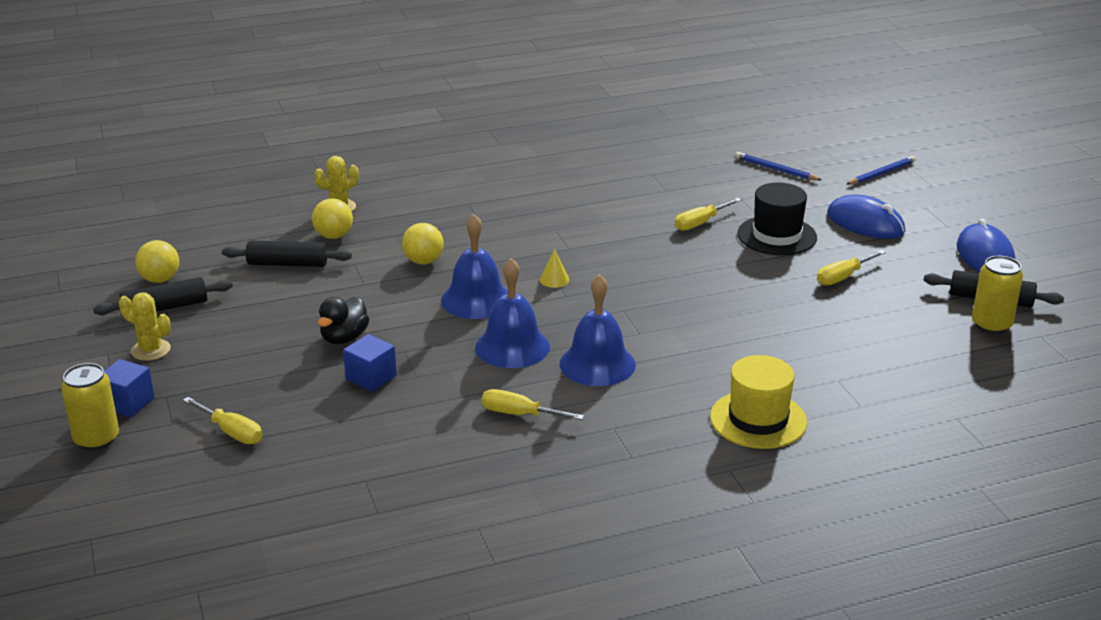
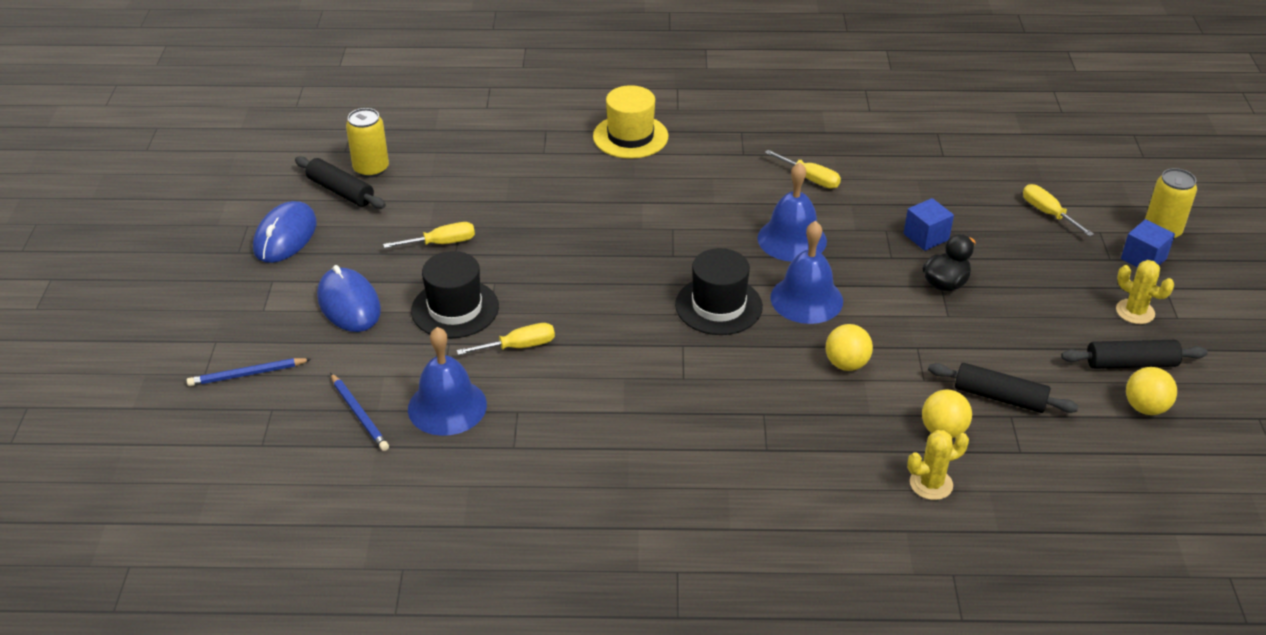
camera: 160 degrees left, 10 degrees up
(554, 280) = (718, 306): yellow cone -> black hat
(597, 364) = (726, 207): blue bell -> blue bell (447, 406)

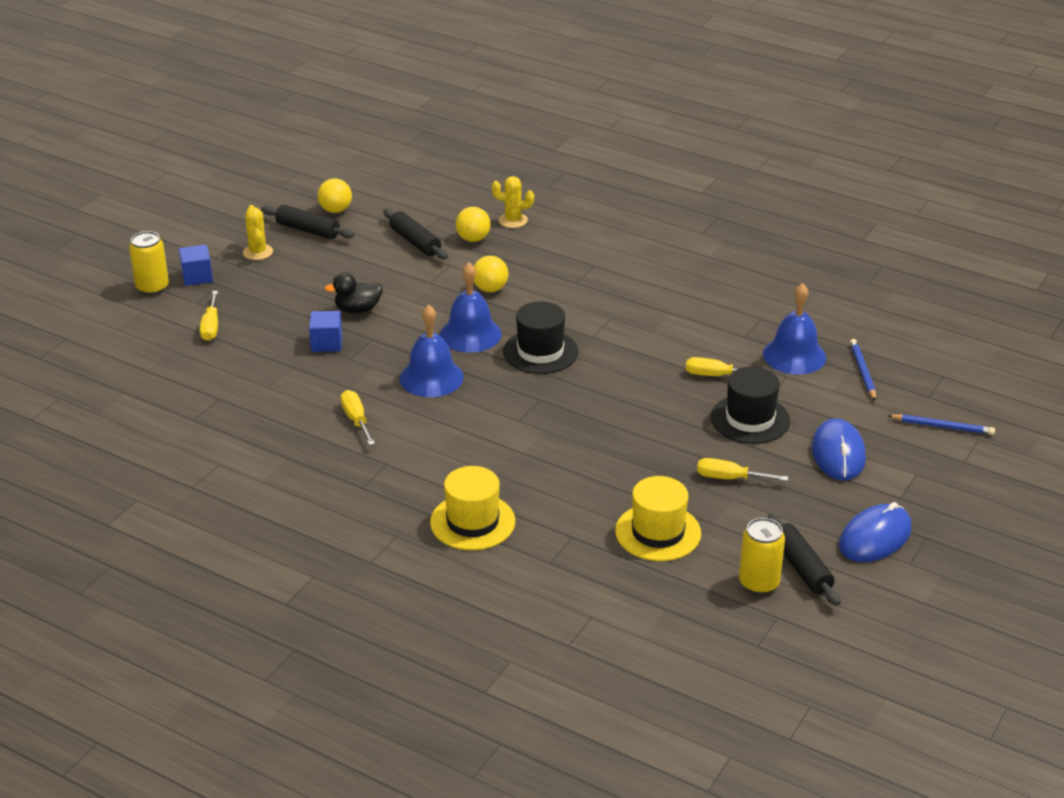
camera: 150 degrees left, 5 degrees down
(476, 178) = (658, 532): none -> yellow hat

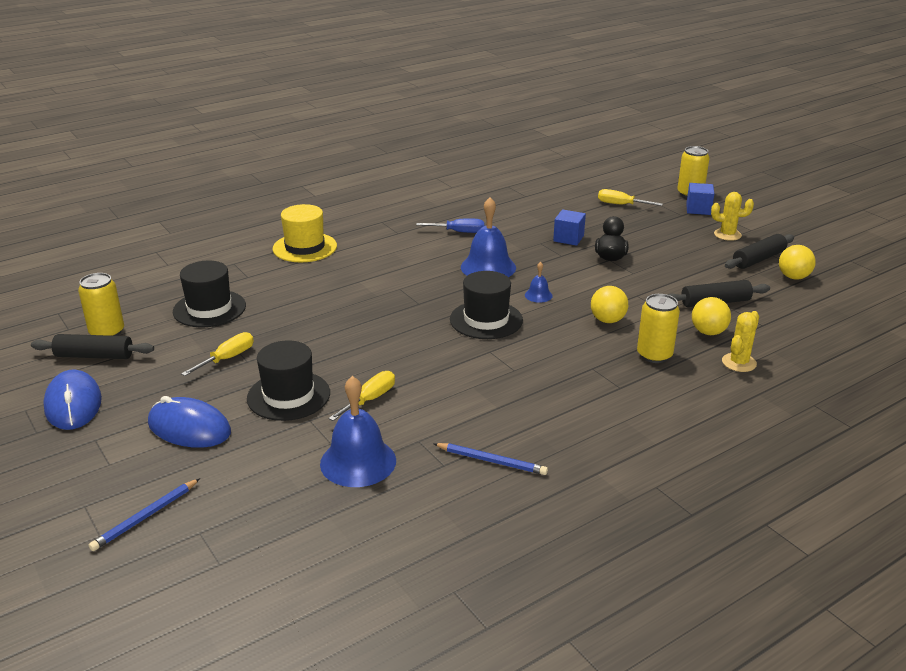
camera: 115 degrees right, 5 degrees down
(356, 420) = (459, 232): yellow screwdriver -> blue screwdriver
(470, 334) = (538, 295): blue bell -> blue bell, size x0.47
(532, 258) = (654, 355): none -> yellow can
(658, 532) = (209, 309): yellow hat -> black hat
(863, 371) = (287, 500): blue pencil -> blue pencil (491, 461)

